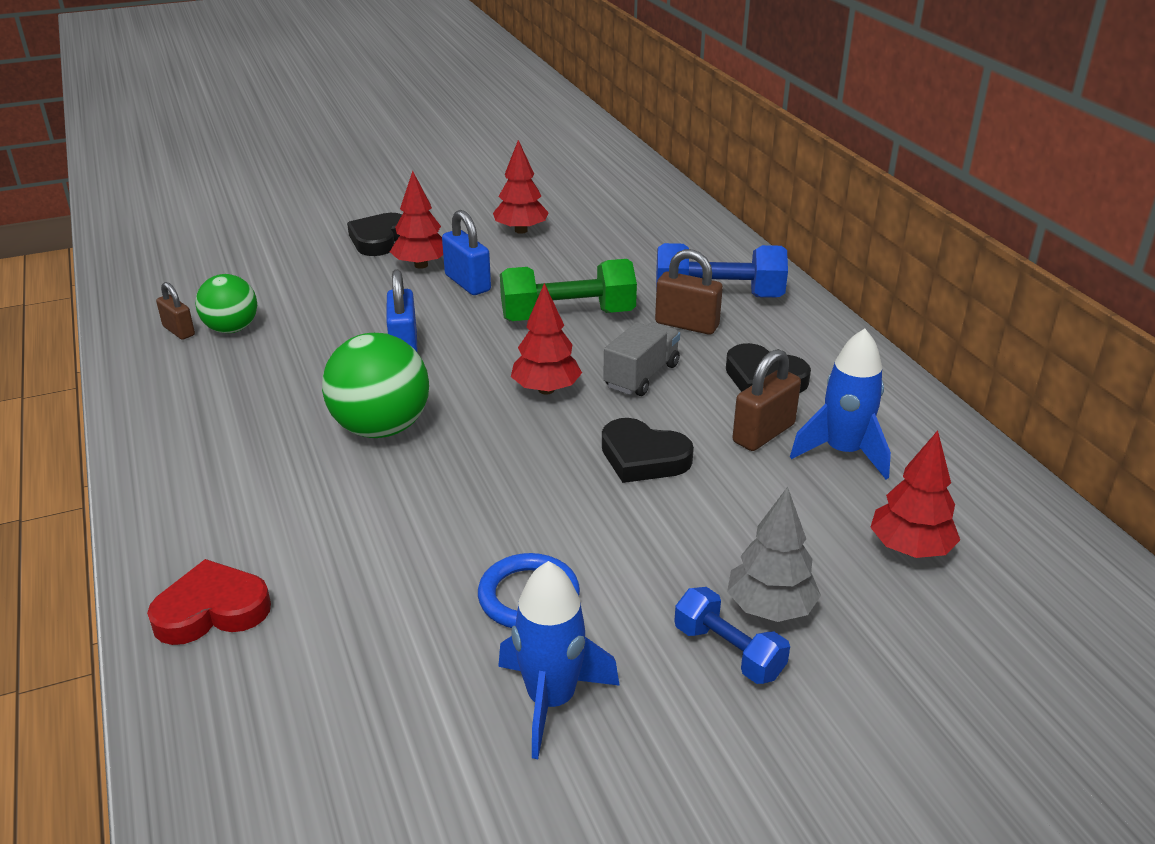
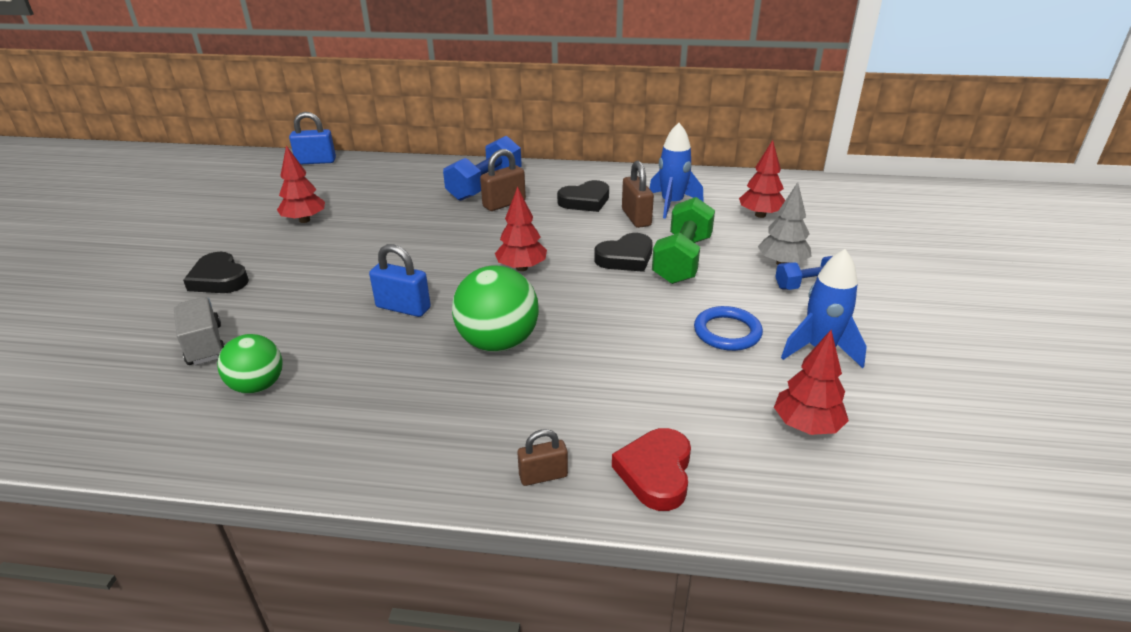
camera: 60 degrees left, 0 degrees up
(178, 331) = (217, 419): brown padlock -> brown padlock (543, 476)
(421, 265) = (291, 271): red tree -> red tree (806, 426)
(467, 283) = (347, 259): blue padlock -> blue padlock (316, 161)
(568, 316) = (444, 236): green dumbbell -> green dumbbell (682, 259)
(641, 376) = (542, 233): grey truck -> grey truck (205, 345)

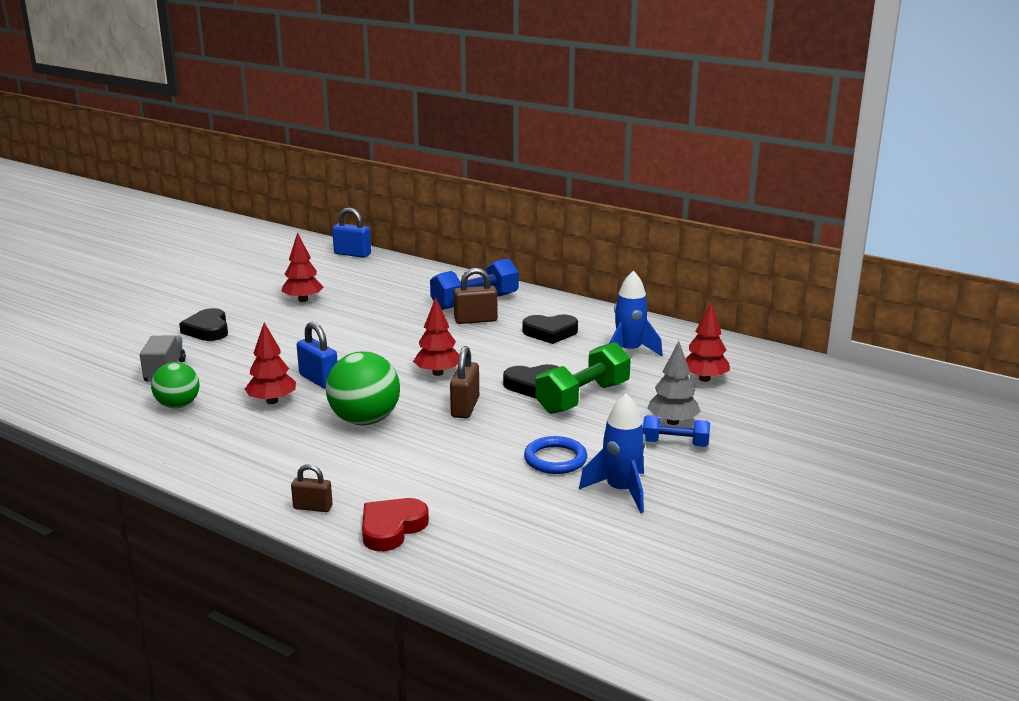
camera: 25 degrees right, 10 degrees down
(636, 218) = (581, 356): brown padlock -> brown padlock (465, 407)
(806, 426) = (540, 535): red tree -> red tree (272, 401)

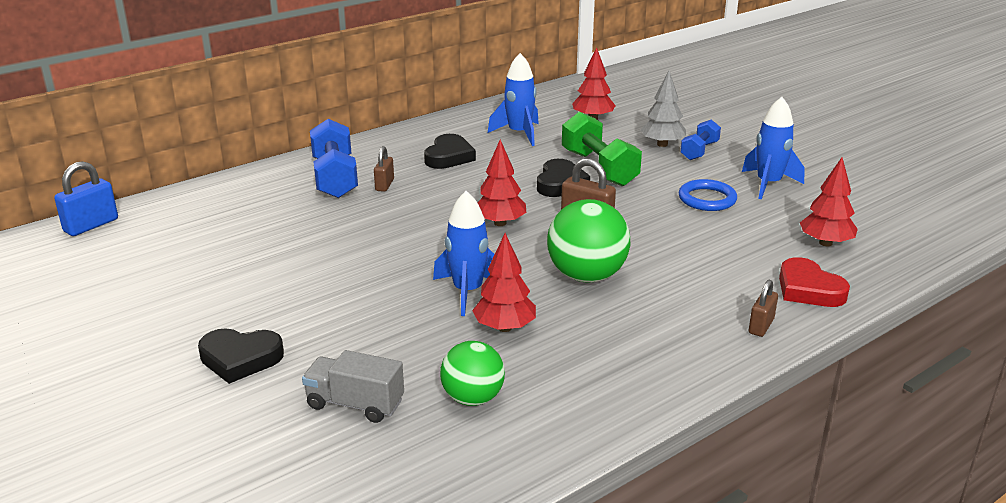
camera: 70 degrees left, 5 degrees up
(303, 300) = (212, 276): red tree -> red tree (825, 243)
(319, 380) = (468, 292): blue padlock -> blue rocket
(475, 320) = (384, 185): brown padlock -> brown padlock, size x0.65

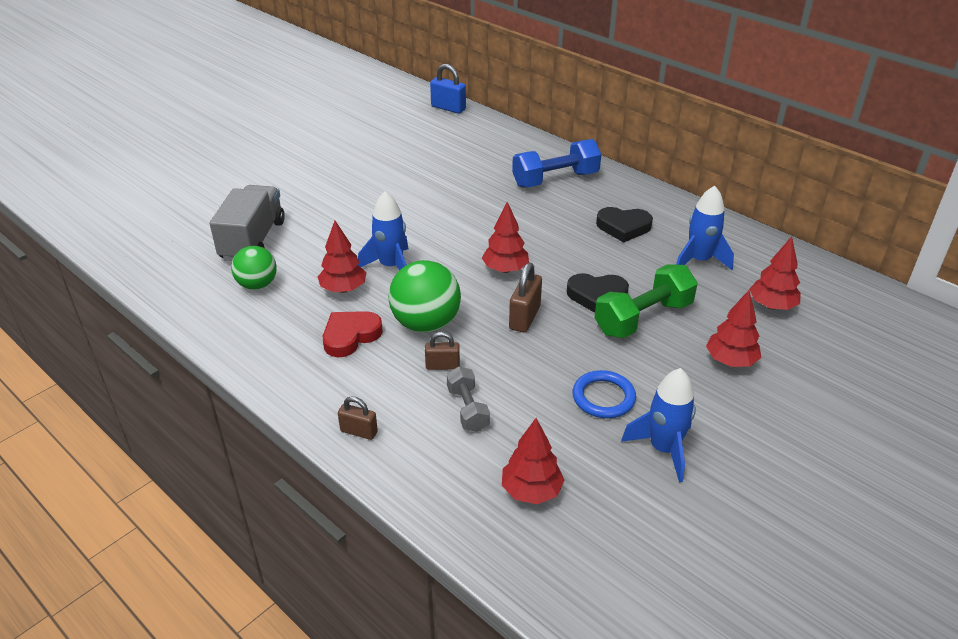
camera: 80 degrees right, 10 degrees up
(240, 359) = (300, 192): black heart -> none
(355, 404) = (253, 240): grey truck -> grey truck, size x1.55
(384, 185) = (552, 204): brown padlock -> brown padlock (442, 366)
(662, 144) = (730, 361): grey tree -> red tree
(699, 151) = (728, 391): blue dumbbell -> none
(724, 263) = (467, 409): none -> grey dumbbell
(808, 289) = (429, 469): red heart -> red heart (350, 336)

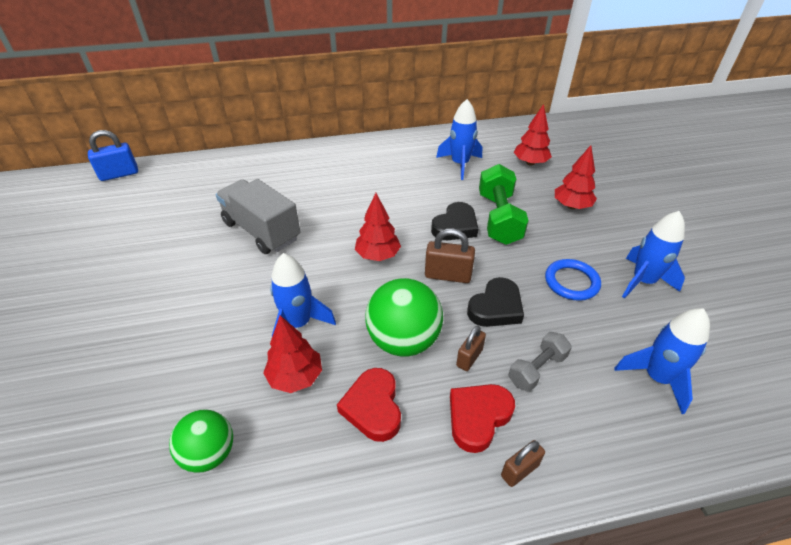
camera: 55 degrees left, 5 degrees up
(253, 240) = (125, 419): grey truck -> grey truck (261, 231)
(388, 392) = (478, 417): none -> red heart
(467, 409) = (537, 369): grey dumbbell -> grey dumbbell turned 60 degrees counterclockwise
(524, 317) = (448, 275): brown padlock -> brown padlock turned 45 degrees counterclockwise
(531, 491) = (657, 378): red tree -> blue rocket
(555, 179) = (296, 173): blue dumbbell -> none
(623, 227) = (390, 174): black heart -> black heart (496, 307)

